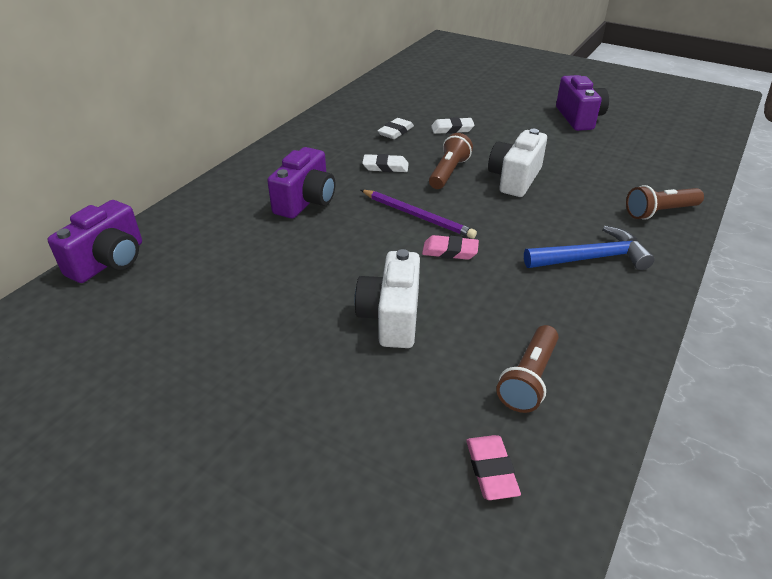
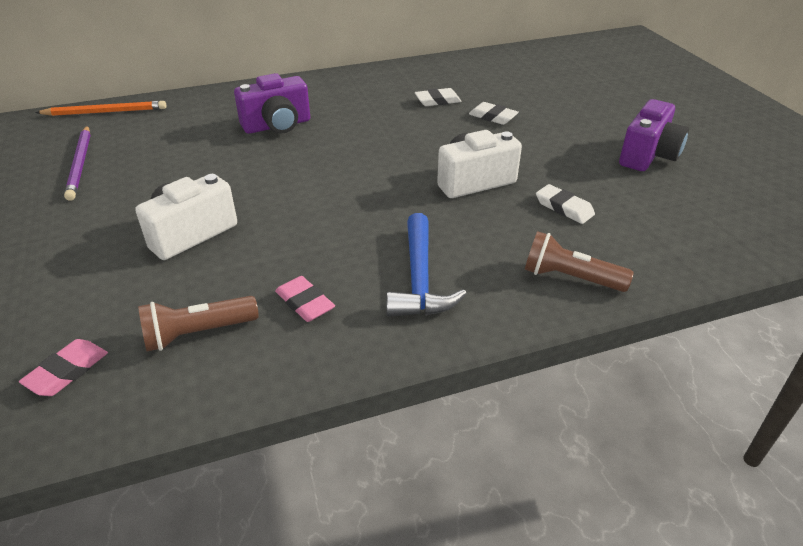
camera: 40 degrees right, 0 degrees up
(109, 261) = (105, 112): purple camera -> orange pencil
(385, 167) = (379, 125): white eraser -> white eraser (564, 208)
(417, 216) = (336, 173): purple pencil -> purple pencil (80, 164)
(449, 172) = (424, 151): brown flashlight -> none
(450, 251) = (313, 210): pink eraser -> pink eraser (305, 303)
(591, 258) = (419, 279): blue hammer -> blue hammer turned 60 degrees clockwise

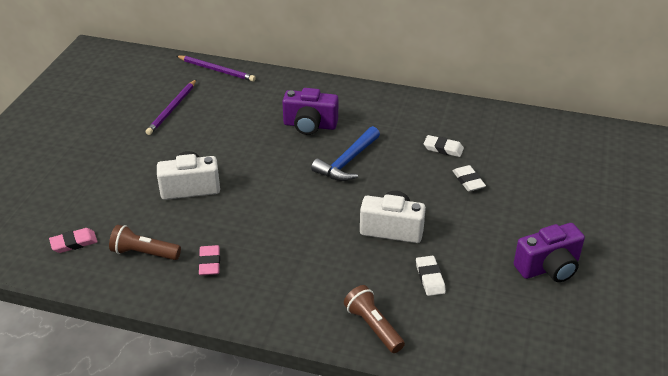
camera: 35 degrees right, 0 degrees up
(105, 112) = (216, 70): orange pencil -> purple pencil
(419, 279) = (284, 280): blue hammer -> blue hammer (347, 162)

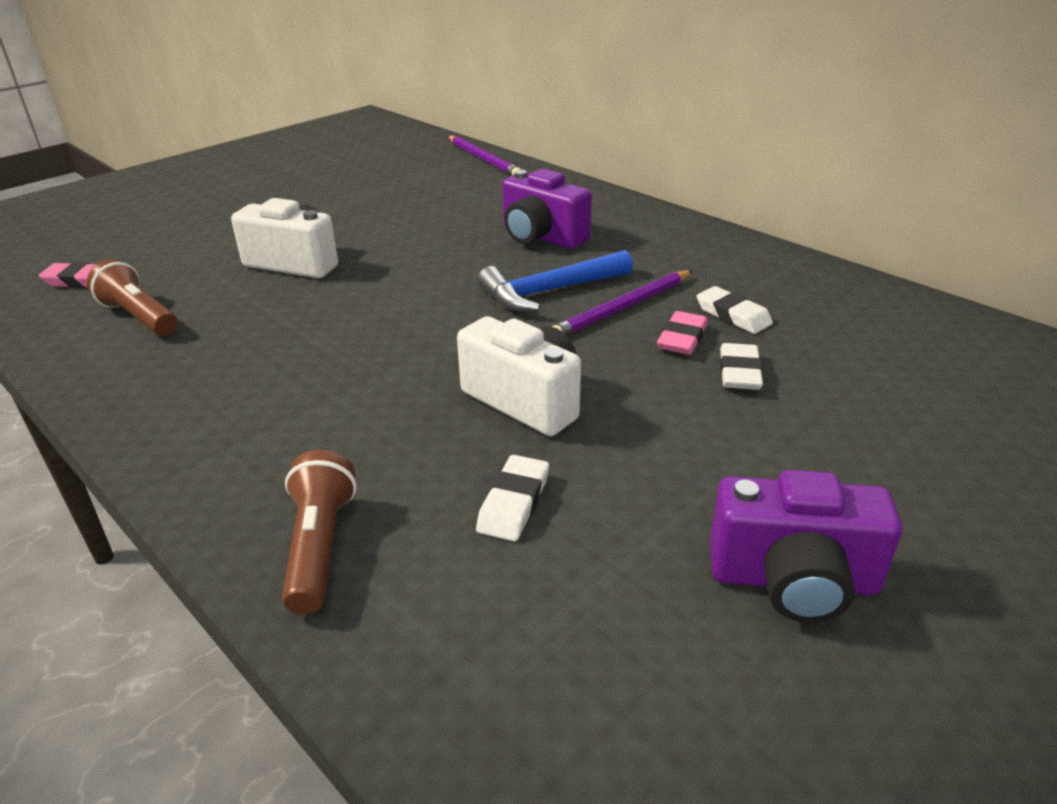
camera: 30 degrees right, 5 degrees down
(172, 109) = (381, 182): purple pencil -> purple pencil (622, 308)
(209, 263) = (200, 355): pink eraser -> pink eraser (682, 338)

